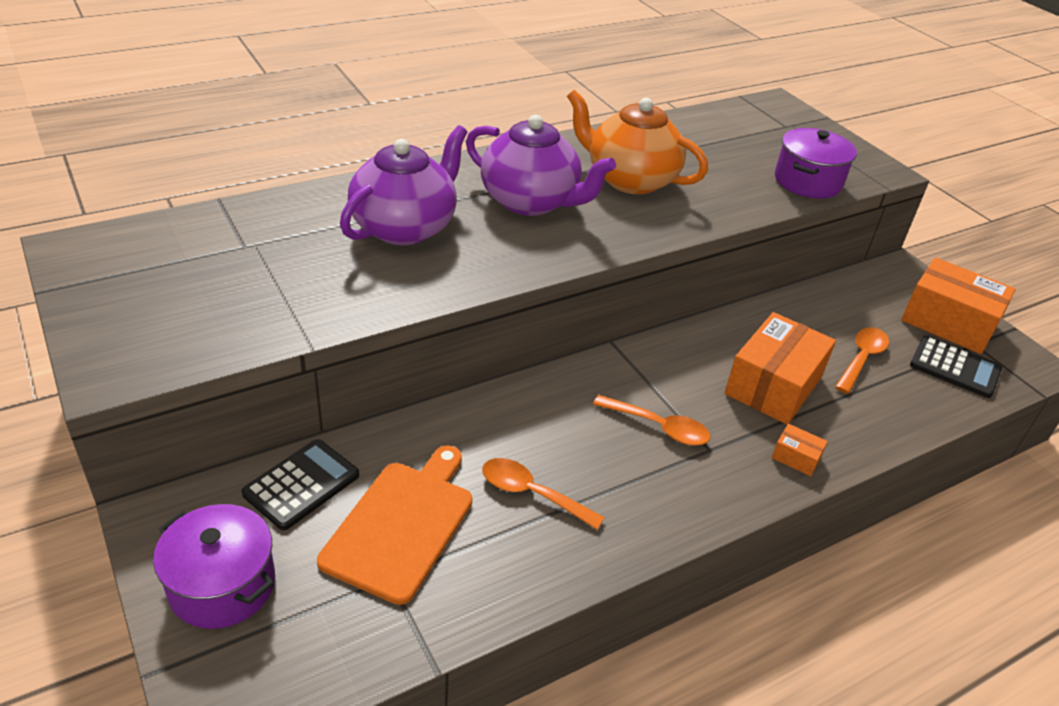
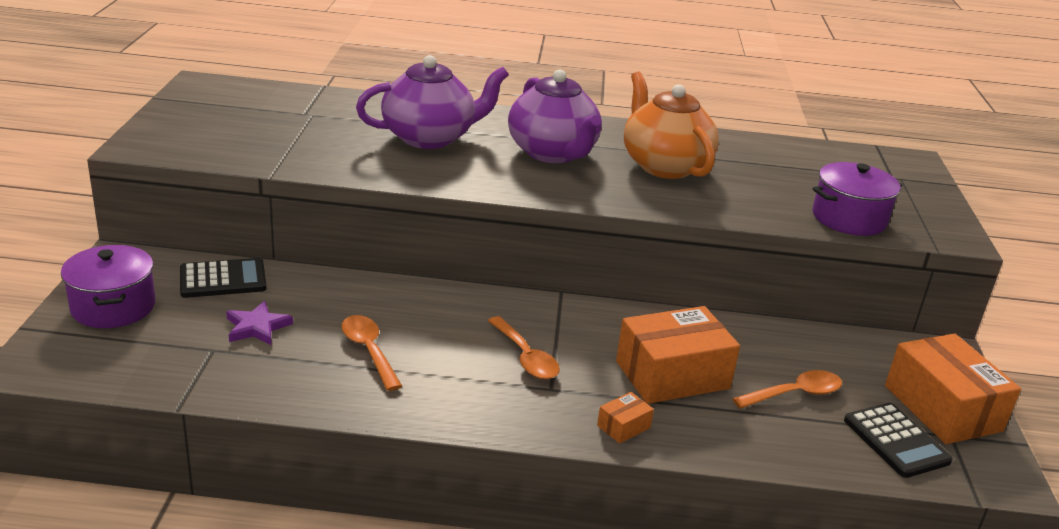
camera: 35 degrees right, 10 degrees down
(402, 525) = (257, 327): orange cutting board -> purple star
(796, 457) = (623, 426): orange box -> orange box turned 75 degrees clockwise

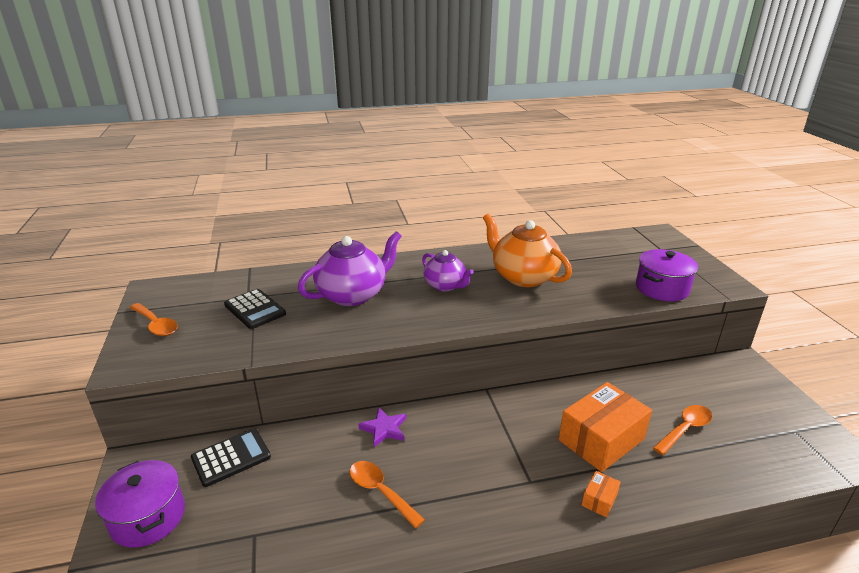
camera: 15 degrees left, 0 degrees up
(257, 327) = (281, 498): purple star -> purple star (384, 429)
(526, 357) = (496, 458): orange spoon -> orange spoon (156, 325)
(553, 153) = (445, 285): purple teapot -> purple teapot, size x0.62
(896, 441) = (769, 448): black calculator -> black calculator (255, 309)
(942, 408) = (774, 410): orange box -> none

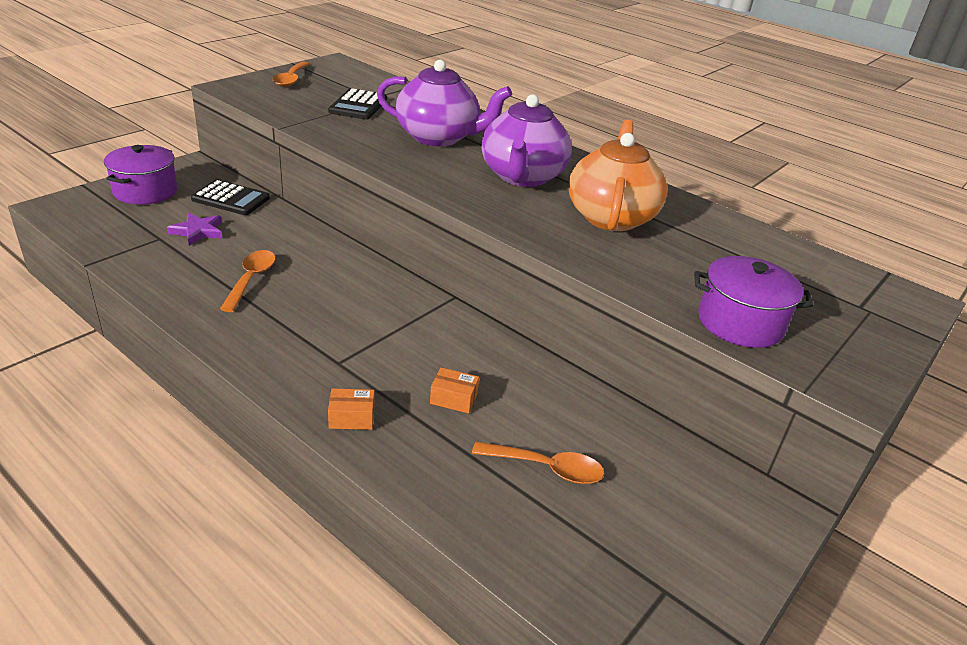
camera: 50 degrees right, 5 degrees up
(384, 429) = (332, 256): purple star -> purple star (198, 231)
(445, 285) = (522, 177): purple teapot -> purple teapot, size x1.62
(601, 439) = (453, 398): orange box -> orange box, size x0.43

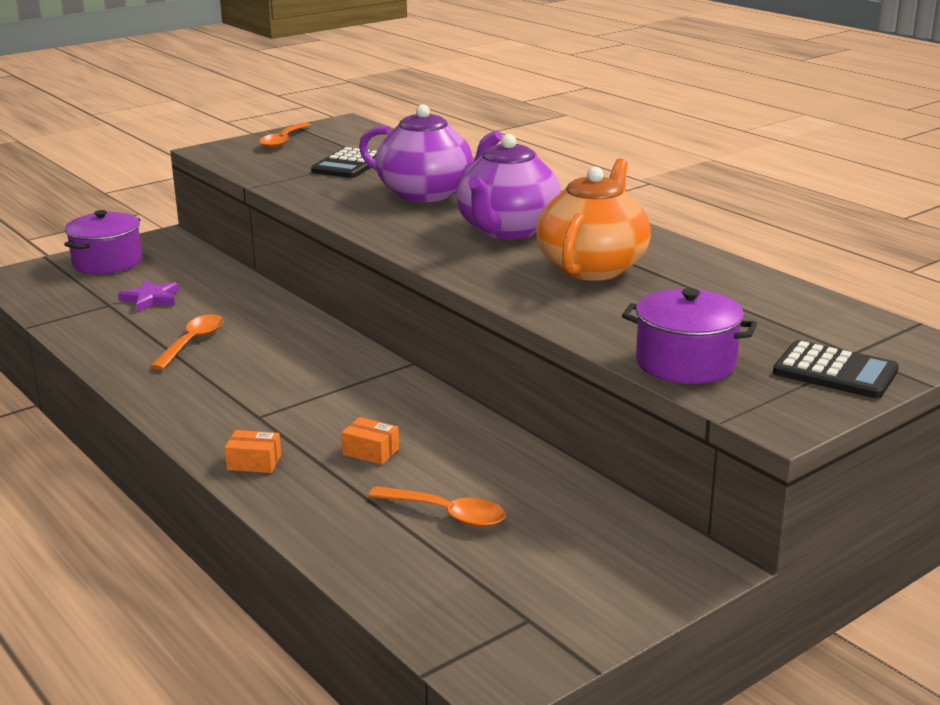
camera: 15 degrees right, 10 degrees down
(231, 199) = (196, 269): black calculator -> black calculator (835, 371)

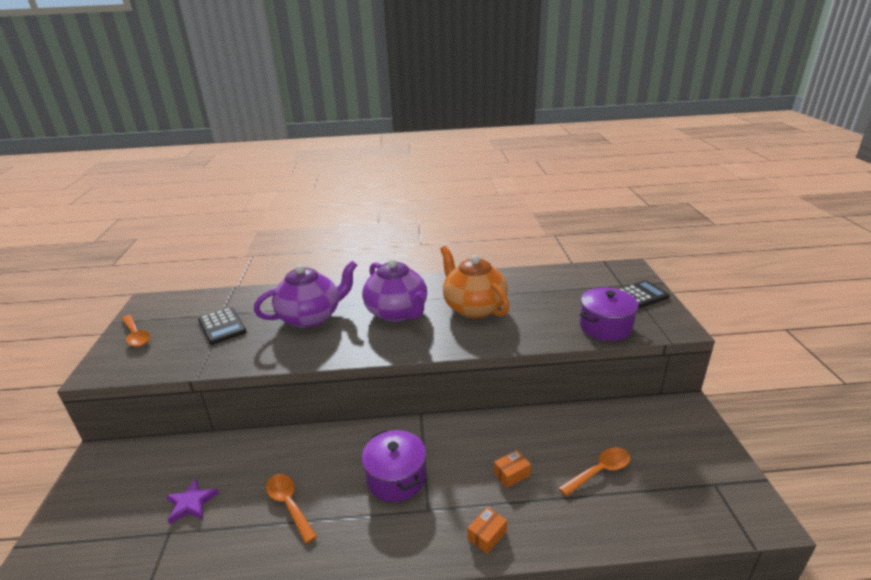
camera: 55 degrees left, 5 degrees up
(107, 262) = (90, 507): purple pot -> purple pot (396, 478)

